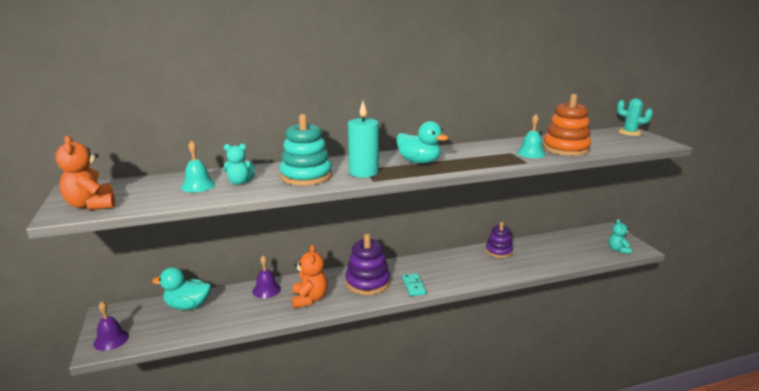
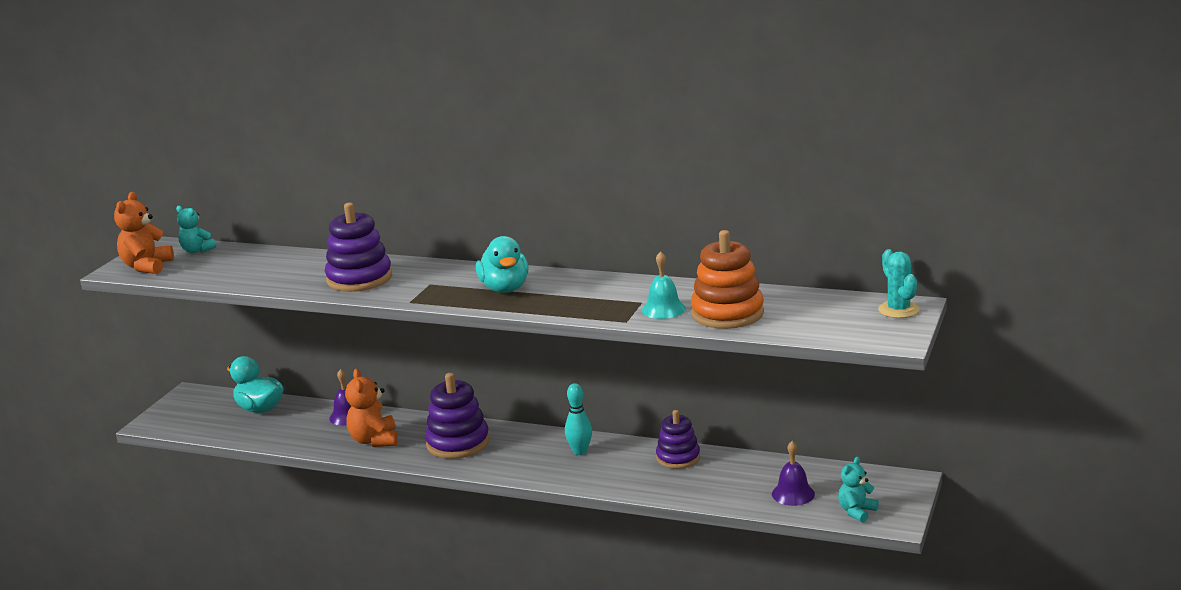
camera: 40 degrees right, 0 degrees up
(111, 339) = (167, 419): purple bell -> purple bell (793, 494)
(198, 185) = (252, 266): turquoise bell -> none
(240, 182) = (290, 271): turquoise teddy bear -> turquoise teddy bear (197, 250)
(306, 176) = (359, 279): turquoise stacking toy -> purple stacking toy
(309, 299) = (374, 440): orange teddy bear -> orange teddy bear turned 135 degrees clockwise
(363, 172) = (420, 288): turquoise candle -> none
(413, 286) = (501, 464): turquoise domino -> none
(445, 264) = (580, 451): none -> turquoise bowling pin

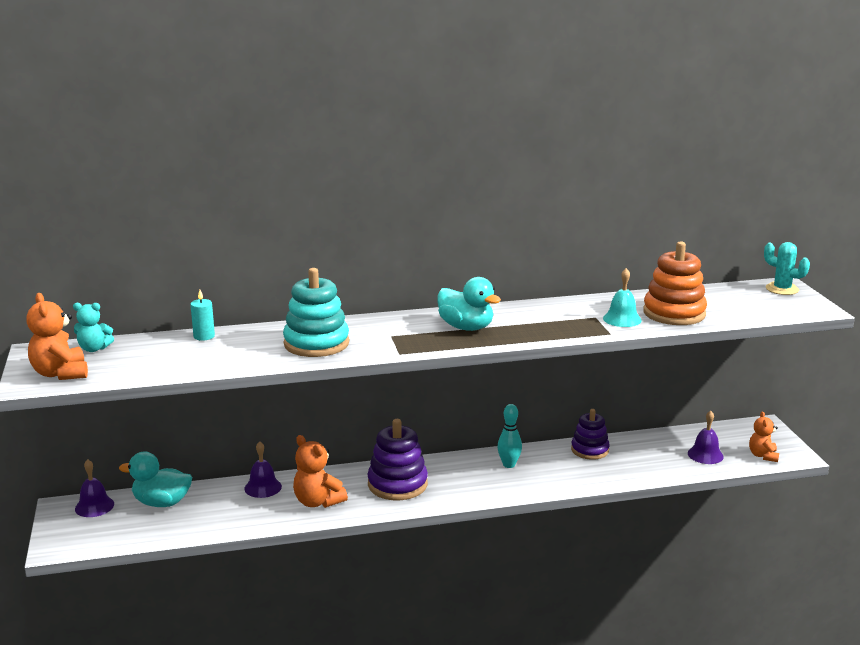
camera: 35 degrees left, 0 degrees up
(210, 398) = (94, 506): none -> purple bell
(287, 255) = (204, 336): none -> turquoise candle
(359, 279) = (316, 343): purple stacking toy -> turquoise stacking toy
(856, 512) = (763, 455): turquoise teddy bear -> orange teddy bear

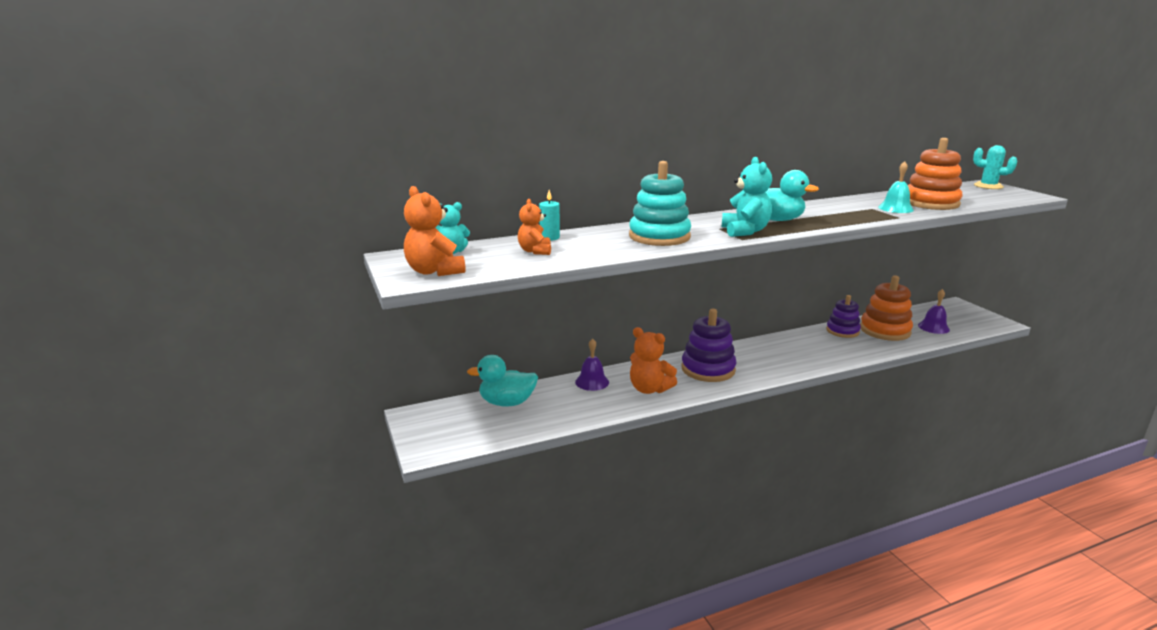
camera: 10 degrees left, 0 degrees up
(94, 506) = (444, 411): purple bell -> none
(414, 342) = (745, 231): none -> turquoise teddy bear
(509, 465) = (788, 347): turquoise bowling pin -> none
(641, 454) = (885, 330): none -> orange stacking toy
(763, 455) = (976, 324): orange teddy bear -> orange teddy bear (535, 251)

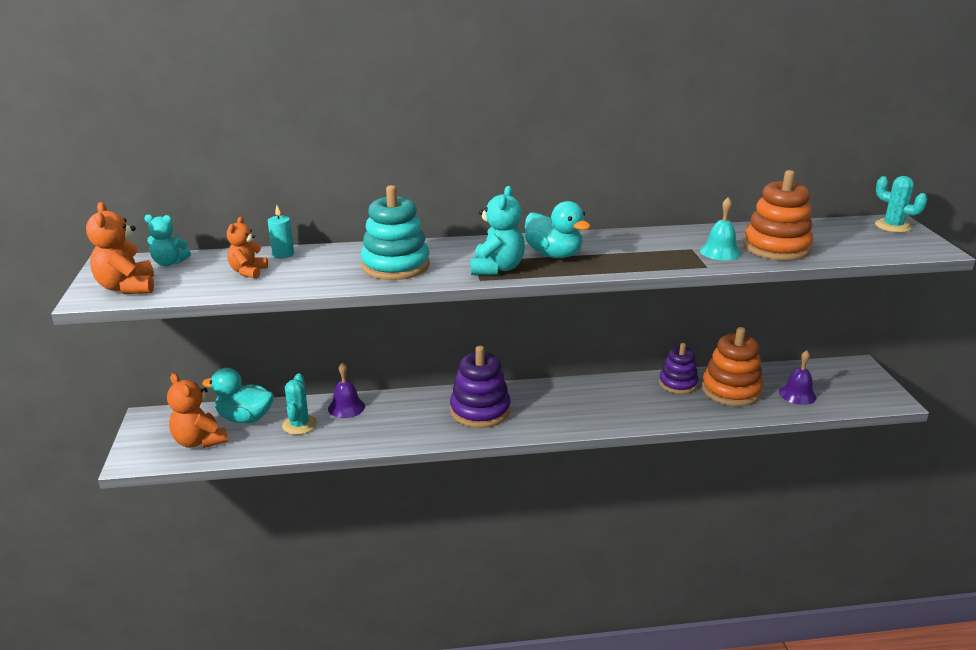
camera: 15 degrees right, 5 degrees up
(562, 401) = (299, 425): none -> turquoise cactus
(649, 389) = (398, 425): orange teddy bear -> orange teddy bear (200, 441)

